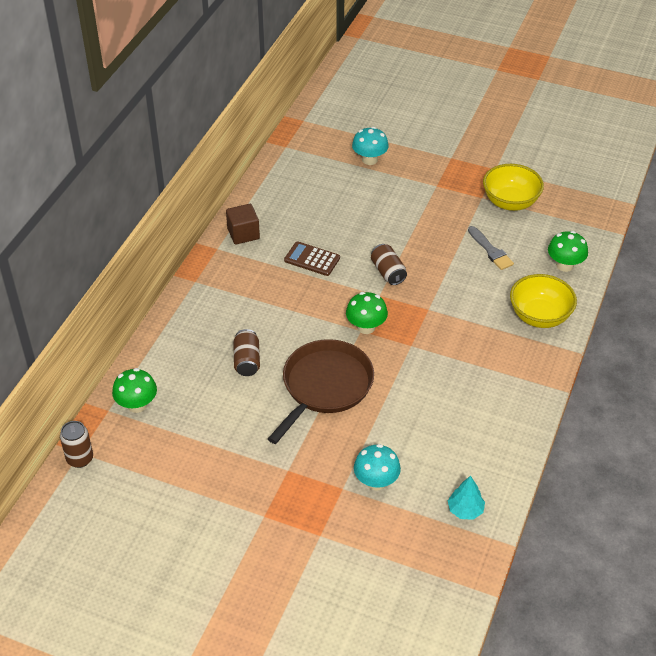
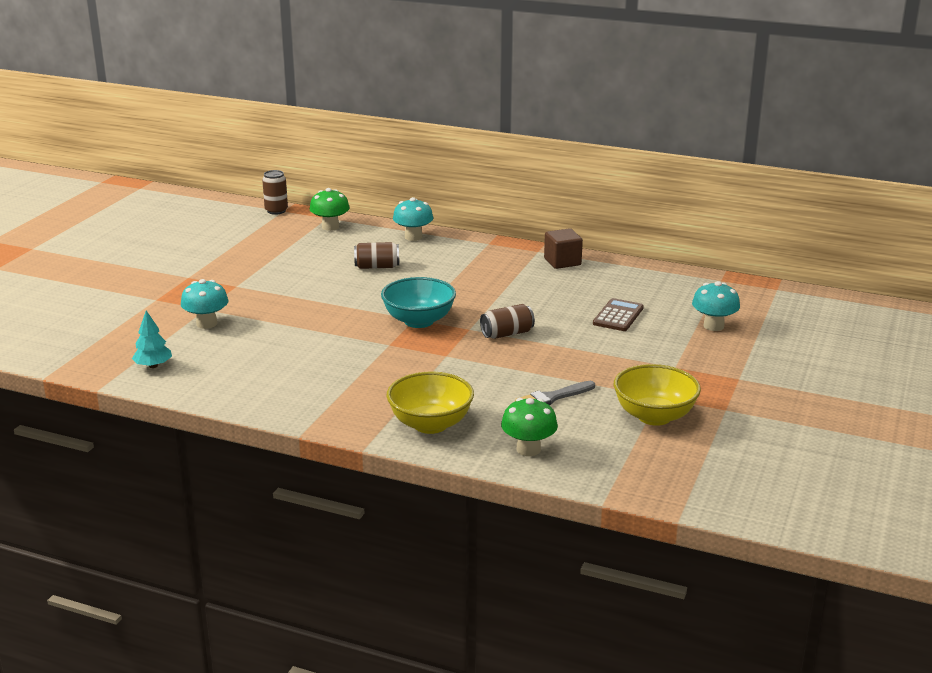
camera: 90 degrees right, 20 degrees down
(173, 336) = (413, 237): none -> turquoise mushroom
(312, 259) = (525, 294): brown calculator -> brown calculator (618, 316)
(325, 386) = (337, 301): brown pan -> none
(366, 327) = (419, 321): green mushroom -> turquoise bowl

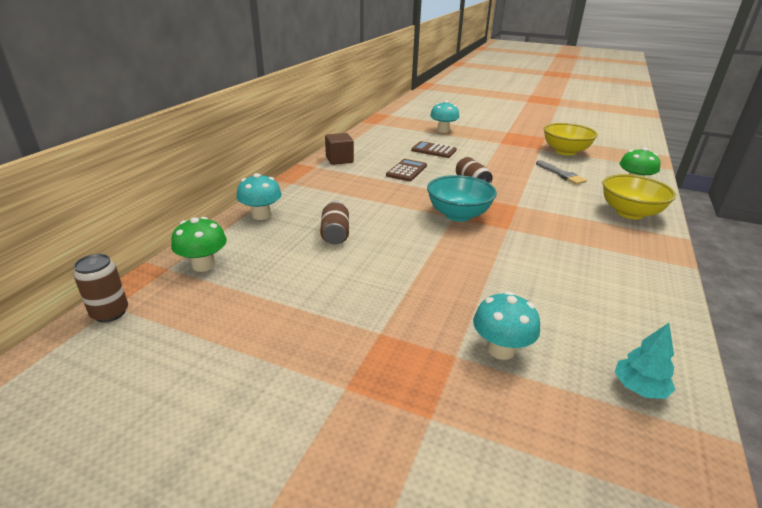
camera: 90 degrees left, 5 degrees up
(537, 298) = (406, 171): none -> brown calculator

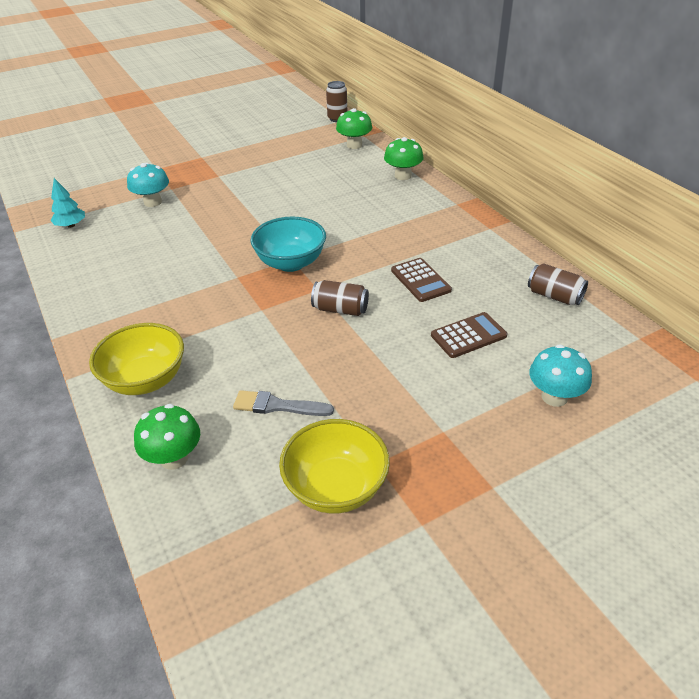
camera: 130 degrees right, 10 degrees up
(261, 215) = (403, 176): turquoise mushroom -> green mushroom
(335, 234) = (335, 195): brown can -> brown can (554, 296)
(339, 160) = (497, 248): brown cube -> none

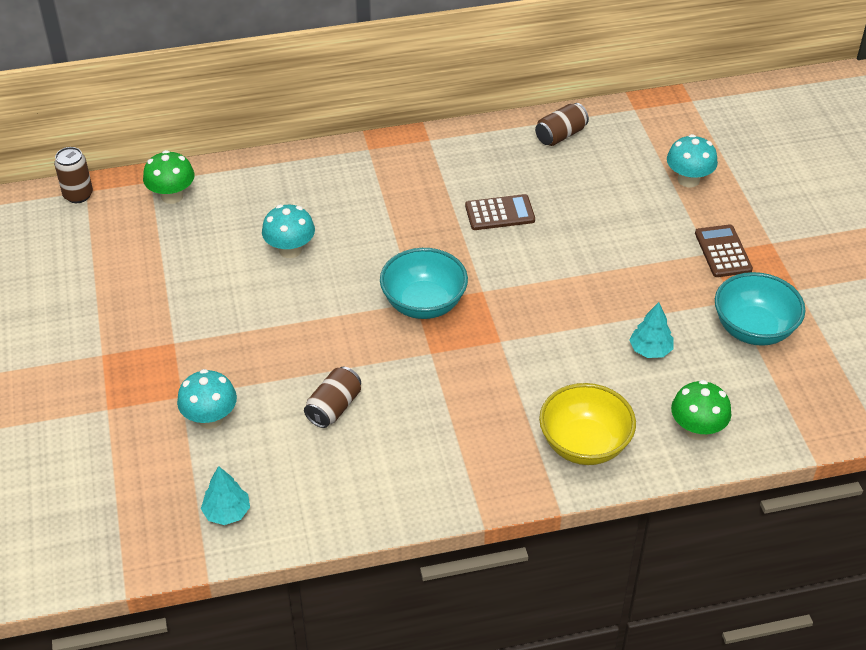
camera: 75 degrees left, 5 degrees up
(277, 406) = (650, 350): grey brush -> turquoise tree
(324, 196) = (290, 250): none -> turquoise mushroom
(336, 488) = (753, 329): yellow bowl -> turquoise bowl
(340, 309) = (524, 281): brown can -> brown can (334, 407)
(403, 176) = (281, 173): green mushroom -> none
(468, 335) = (596, 205): brown calculator -> brown calculator (723, 251)

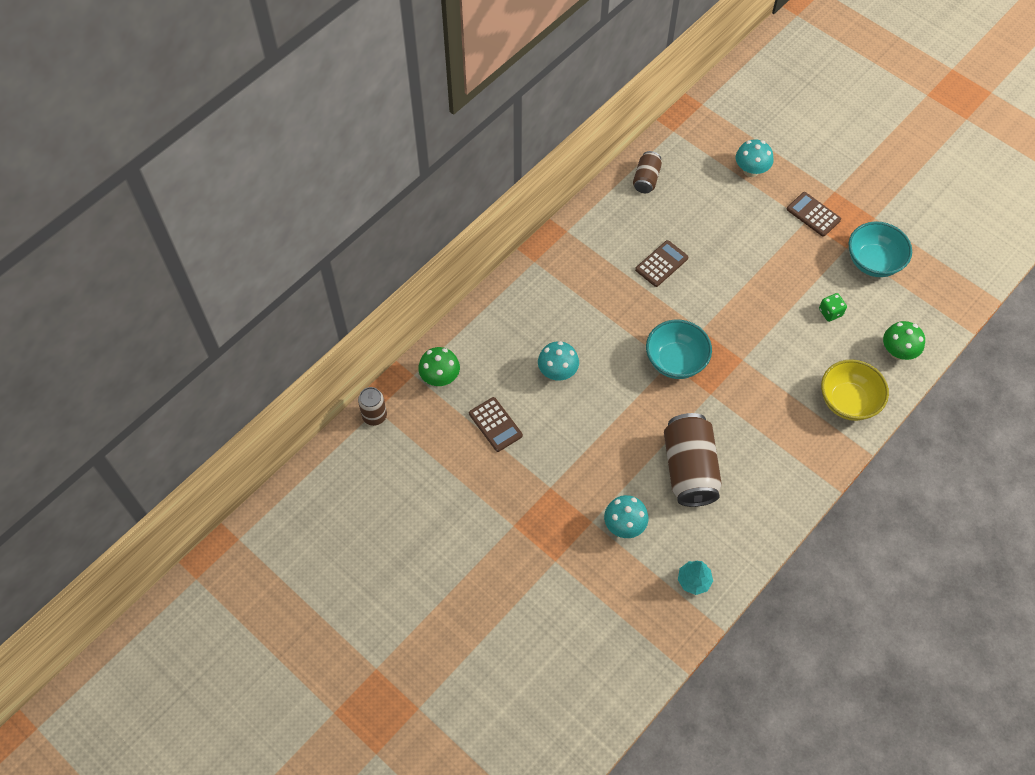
camera: 35 degrees left, 15 degrees up
(180, 261) = (495, 424): none -> brown calculator
(334, 407) = (689, 469): brown can -> brown can, size x1.89
(650, 350) = (830, 312): turquoise tree -> green dice

